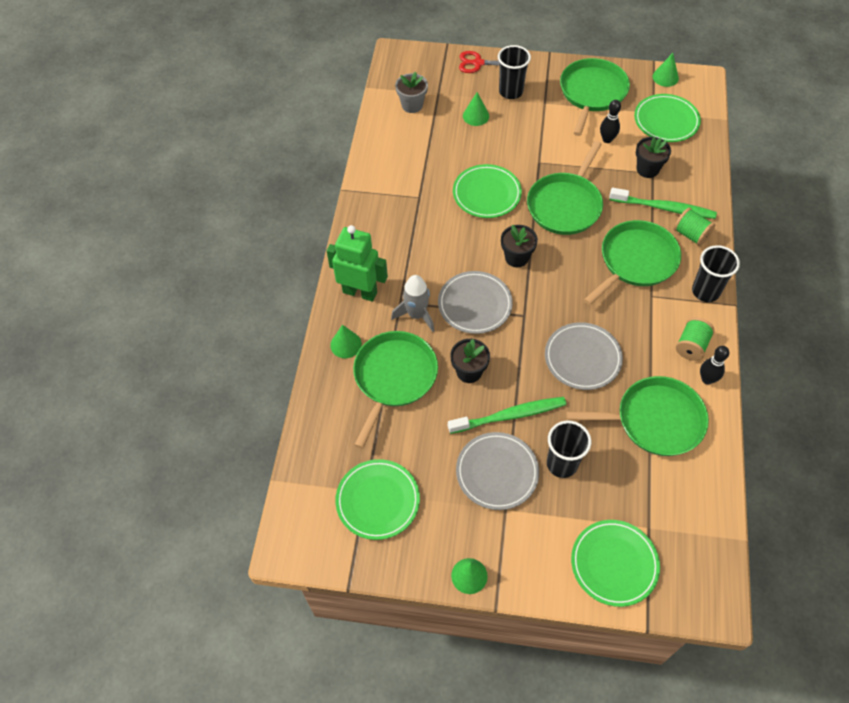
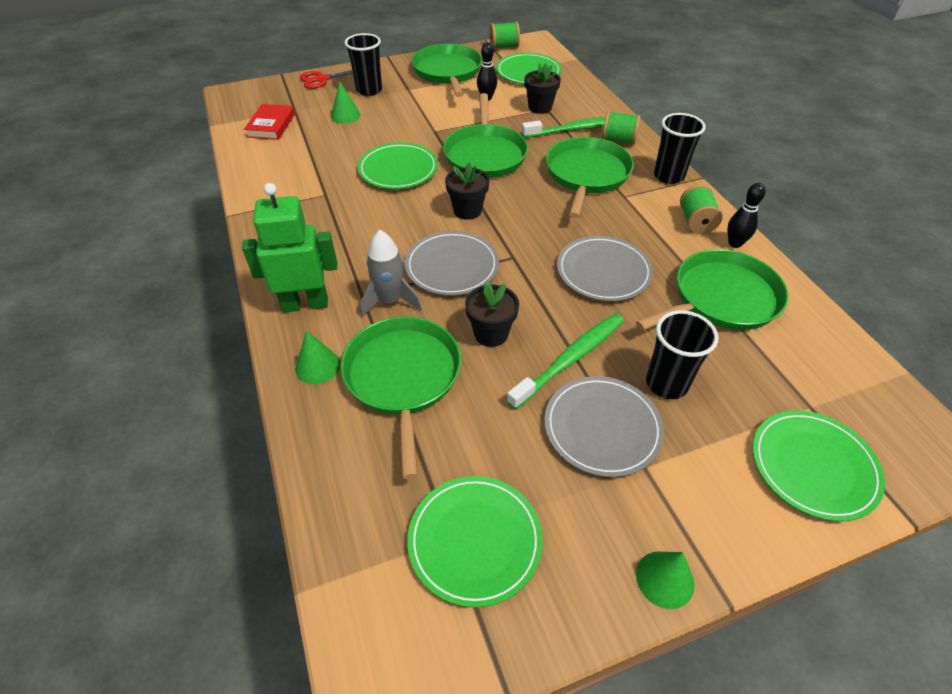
camera: 30 degrees left, 10 degrees down
(412, 105) = (271, 125): grey flower pot -> red book
(665, 77) = (504, 47): green cone -> green spool

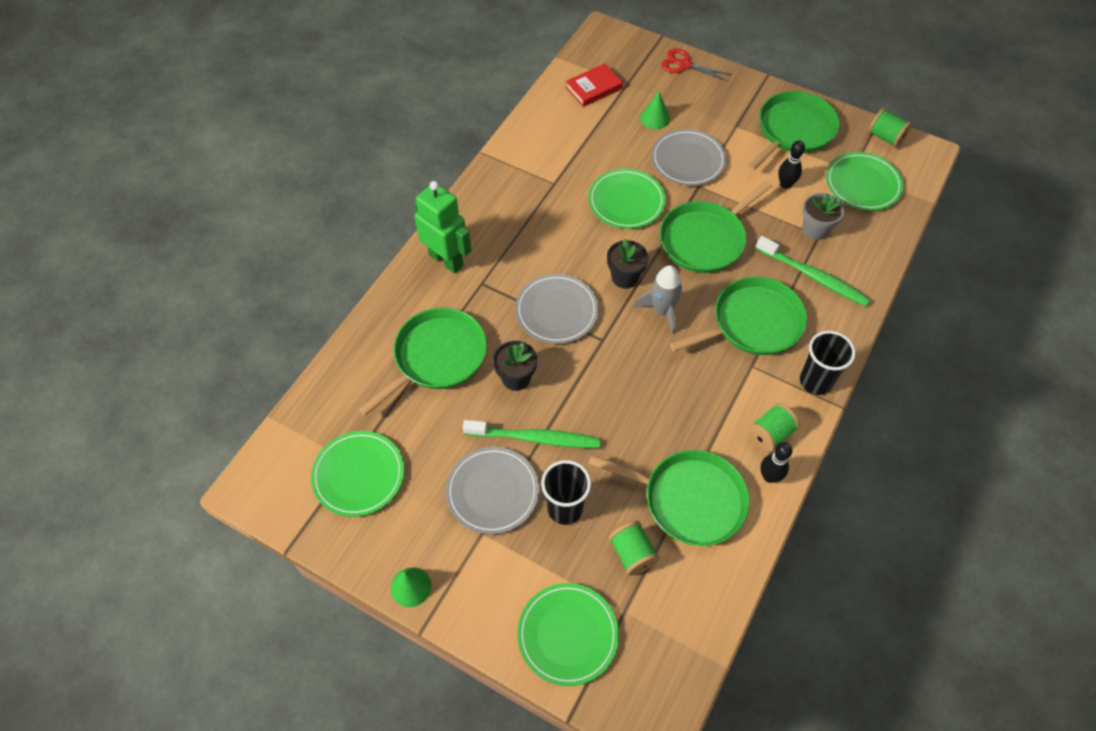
camera: 50 degrees right, 10 degrees up
(317, 366) = (406, 307): green cone -> none
(369, 90) = (705, 104): black cup -> none
(390, 301) = (491, 301): grey rocket -> grey rocket (662, 311)
(540, 107) = (815, 229): black flower pot -> grey flower pot
(603, 272) = (643, 405): grey plate -> grey plate (688, 160)
(618, 140) = (829, 315): green spool -> green spool (632, 553)

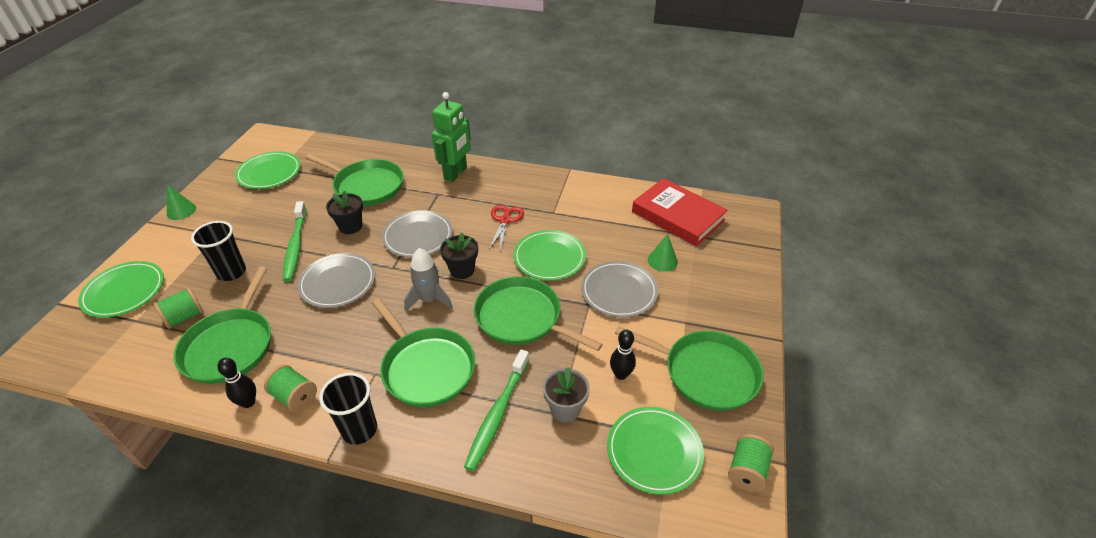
camera: 75 degrees right, 15 degrees down
(492, 491) = (250, 233): grey plate -> grey plate (338, 283)
(594, 88) = (677, 216): red book -> red book, size x1.70
(684, 64) = (749, 270): red scissors -> red scissors (505, 220)

